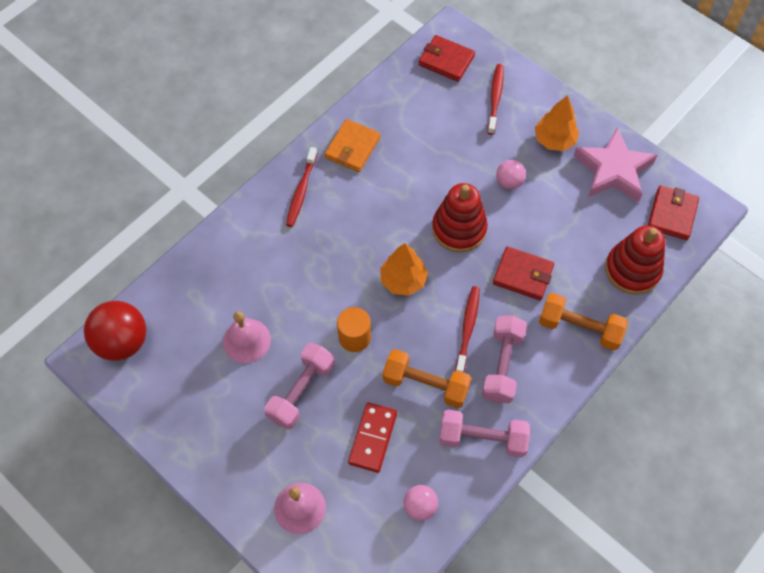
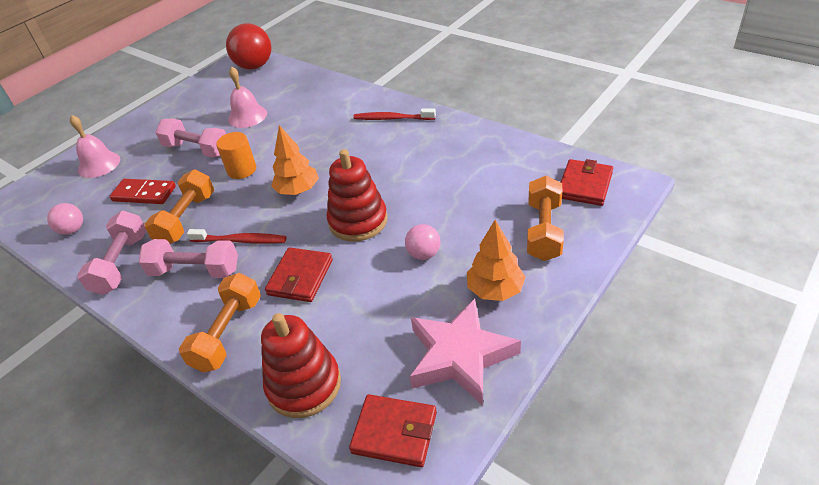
camera: 90 degrees right, 20 degrees down
(352, 147) = (447, 139): orange wallet -> none
(495, 98) = (544, 230): red toothbrush -> orange dumbbell

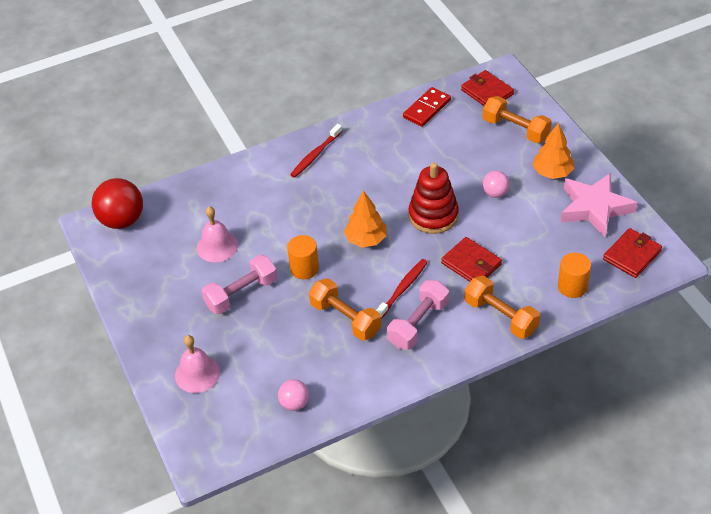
camera: 65 degrees left, 5 degrees up
(121, 264) = (373, 371): pink dumbbell -> none
(144, 194) = (281, 343): red domino -> red domino (426, 109)
(304, 385) = (572, 287): red stacking toy -> orange cylinder

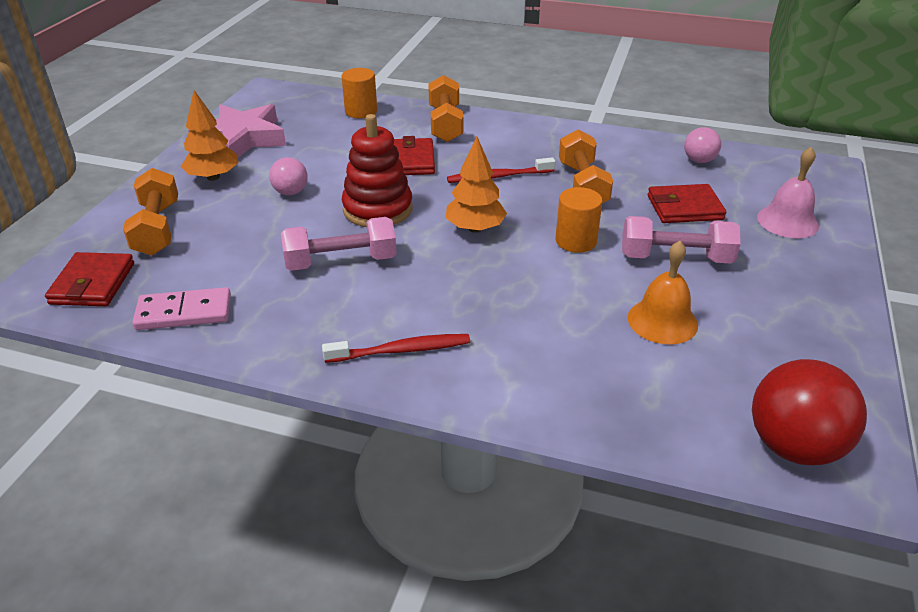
camera: 140 degrees left, 10 degrees down
(217, 246) = (662, 321): pink bell -> orange bell
(418, 324) = (520, 151): pink dumbbell -> pink dumbbell (341, 261)
(426, 109) = (184, 313): red domino -> pink domino
(632, 255) = (283, 104): red wallet -> red wallet (684, 208)

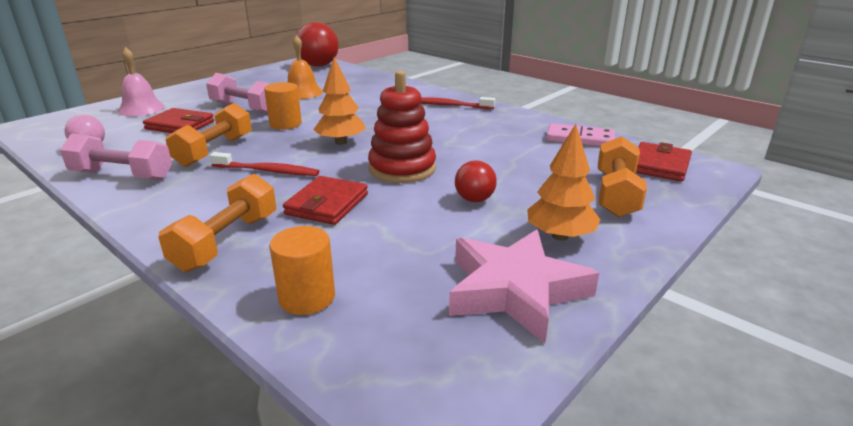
camera: 155 degrees left, 10 degrees down
(291, 192) = (474, 199): pink ball -> red ball
(341, 261) = (458, 143): pink dumbbell -> pink dumbbell (122, 175)

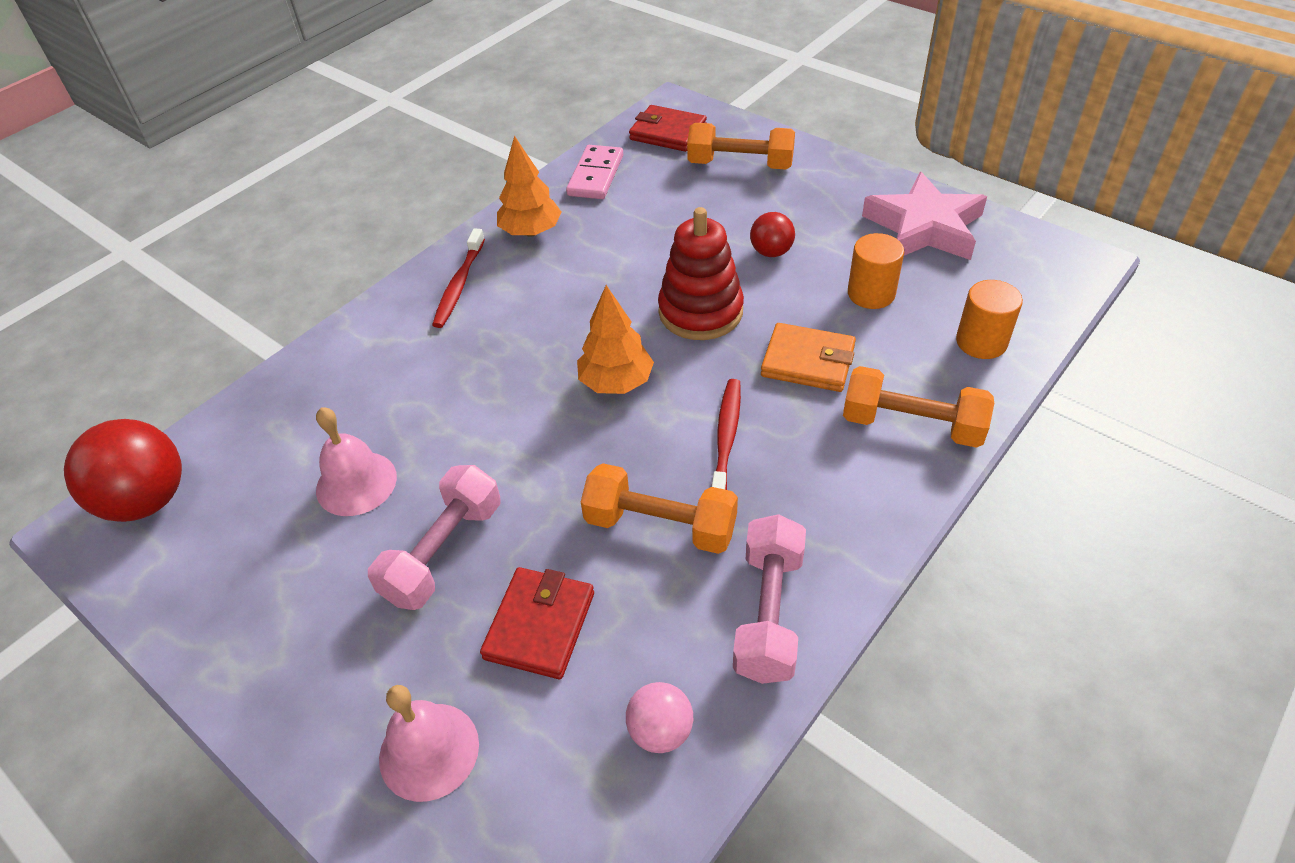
camera: 90 degrees left, 20 degrees up
(285, 124) = (537, 465): orange cylinder -> orange cylinder (871, 294)
(302, 92) = (356, 483): orange bell -> pink bell
(327, 204) = (808, 361): red wallet -> orange wallet
(560, 236) = (831, 201): orange tree -> orange tree (531, 232)

